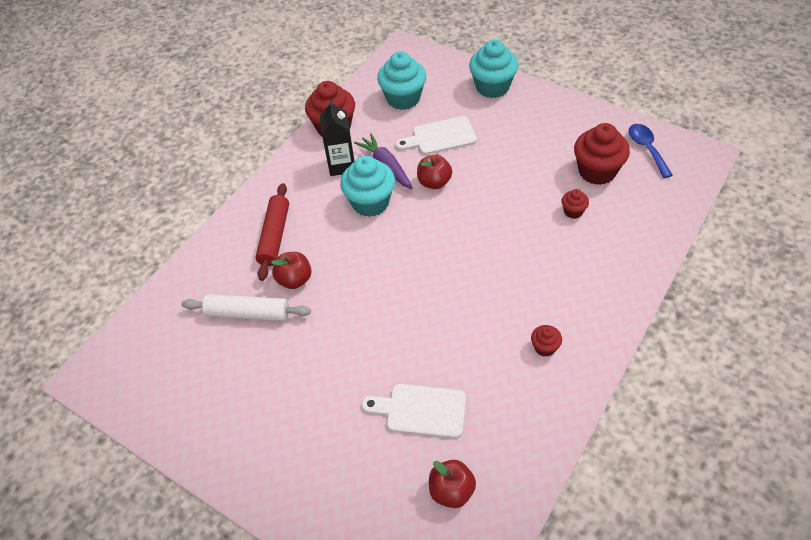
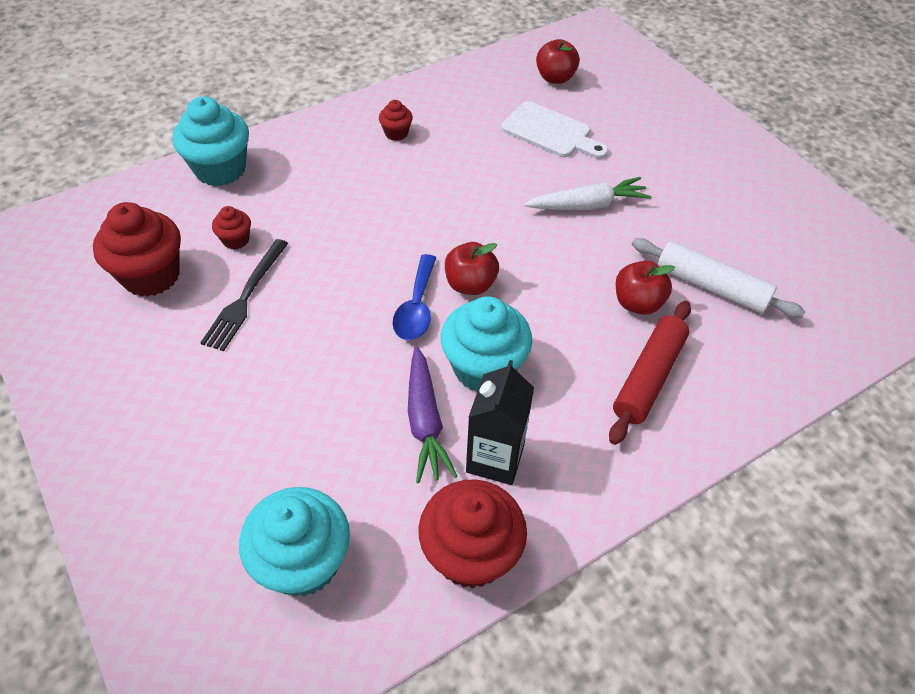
camera: 160 degrees left, 0 degrees up
(357, 345) = (587, 205): none -> white carrot
(434, 182) = (372, 358): red apple -> red apple (470, 284)
(440, 137) = (304, 436): white cutting board -> none
(492, 87) = (132, 503): turquoise cupcake -> turquoise cupcake (220, 169)
(532, 183) = (245, 297): none -> black fork
(647, 149) = (56, 277): blue spoon -> blue spoon (416, 307)

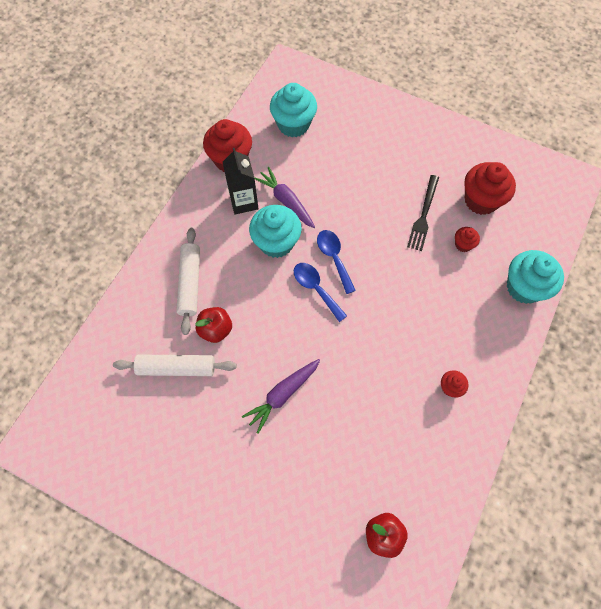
camera: 150 degrees right, 15 degrees up
(245, 297) = (423, 215): black fork -> black fork turned 150 degrees counterclockwise
(470, 284) = (316, 289): red apple -> blue spoon
(550, 132) = (347, 458): white cutting board -> none
(587, 205) = (282, 395): white carrot -> purple carrot
(648, 377) = (190, 283): red rolling pin -> white rolling pin

